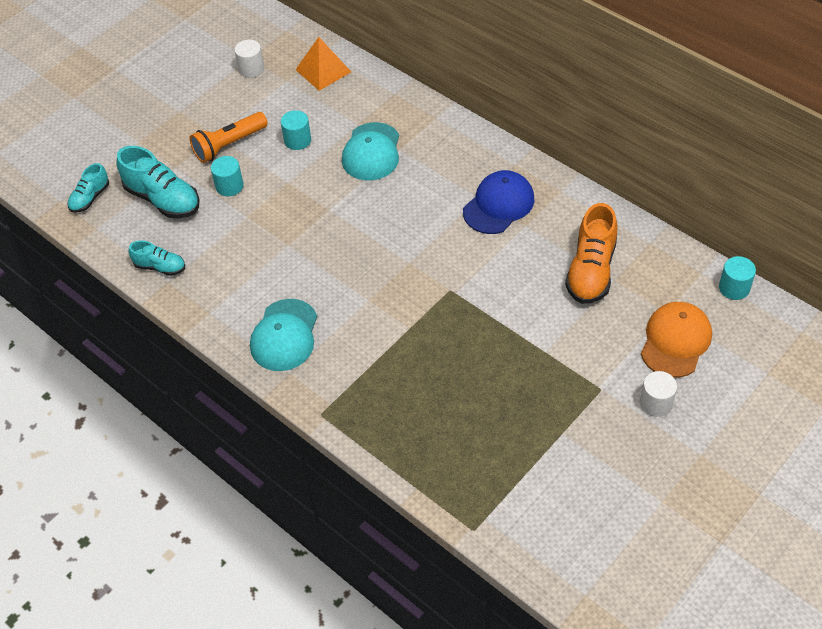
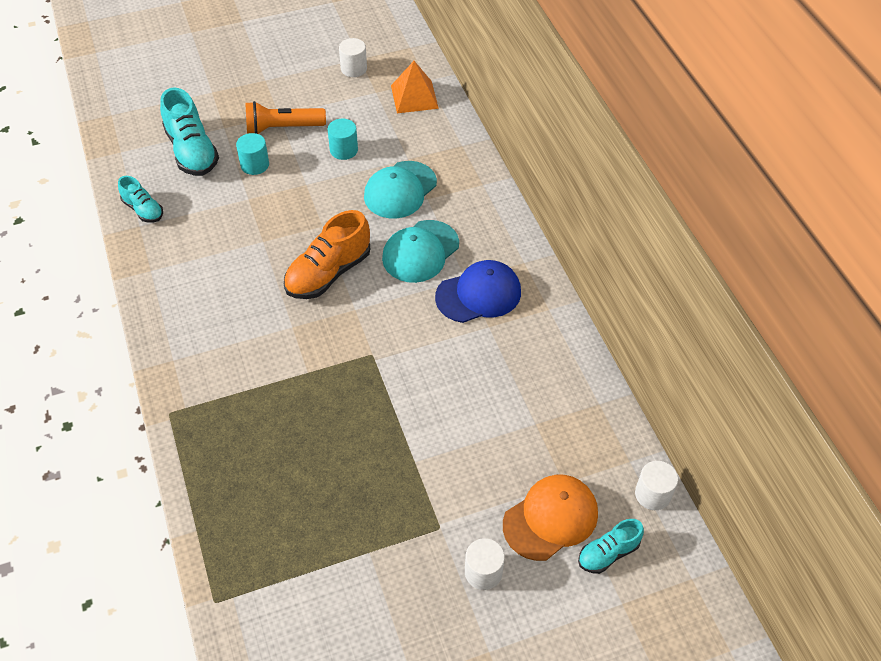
camera: 25 degrees right, 0 degrees up
(90, 198) = (136, 123): turquoise shoe -> turquoise shoe (608, 553)
(284, 335) = (195, 323): turquoise cap -> turquoise cap (420, 251)
(591, 271) = (519, 403): orange shoe -> orange shoe (328, 273)
(734, 288) = (652, 494): turquoise cylinder -> white cylinder

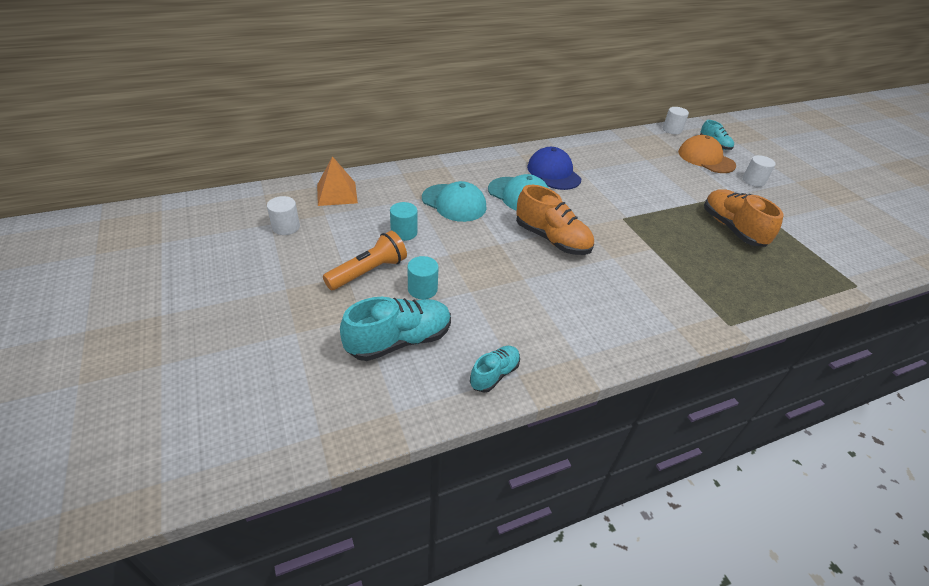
camera: 95 degrees left, 10 degrees down
(283, 128) = (368, 272): orange flashlight -> orange flashlight turned 120 degrees counterclockwise
(347, 484) = (732, 228): none -> orange shoe

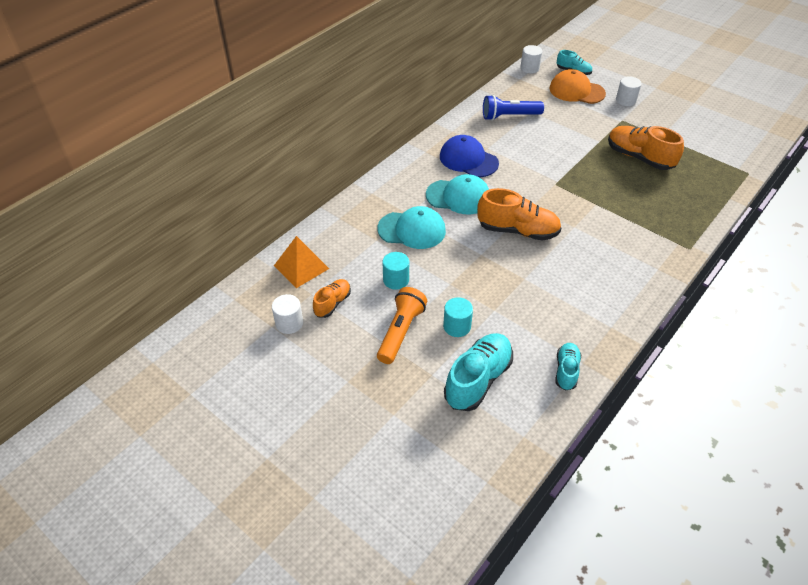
camera: 25 degrees left, 5 degrees up
(334, 228) = (332, 303): none -> orange shoe
(621, 156) = (509, 116): none -> blue flashlight

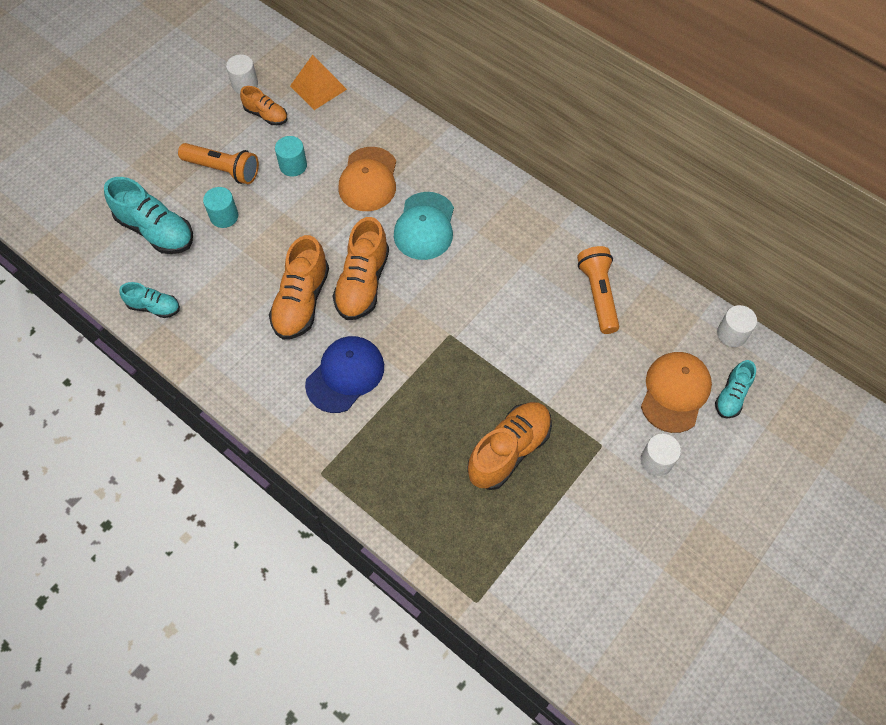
camera: 90 degrees right, 15 degrees up
(412, 230) = (368, 179): turquoise cap -> orange cap
(468, 160) = (497, 240): blue cap -> blue cap (345, 375)
(509, 116) = (598, 294): blue flashlight -> orange flashlight
(541, 266) = (301, 301): none -> orange shoe

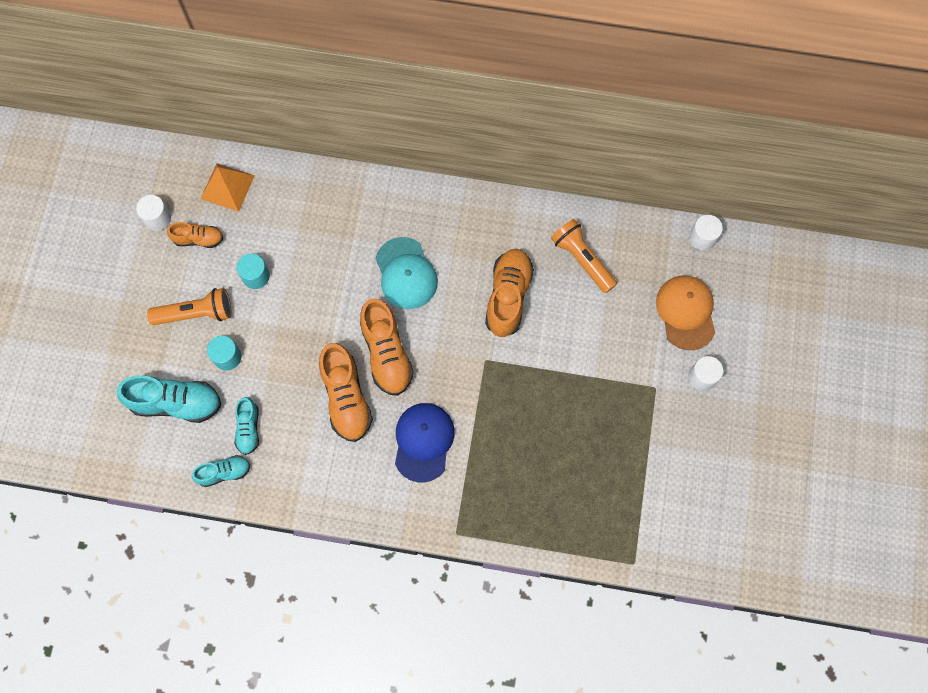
camera: 30 degrees left, 10 degrees up
(368, 179) = (330, 255): orange cap -> none
(509, 451) = (589, 432): orange shoe -> orange shoe (508, 297)
(731, 396) = (729, 292): turquoise shoe -> turquoise shoe (248, 429)

